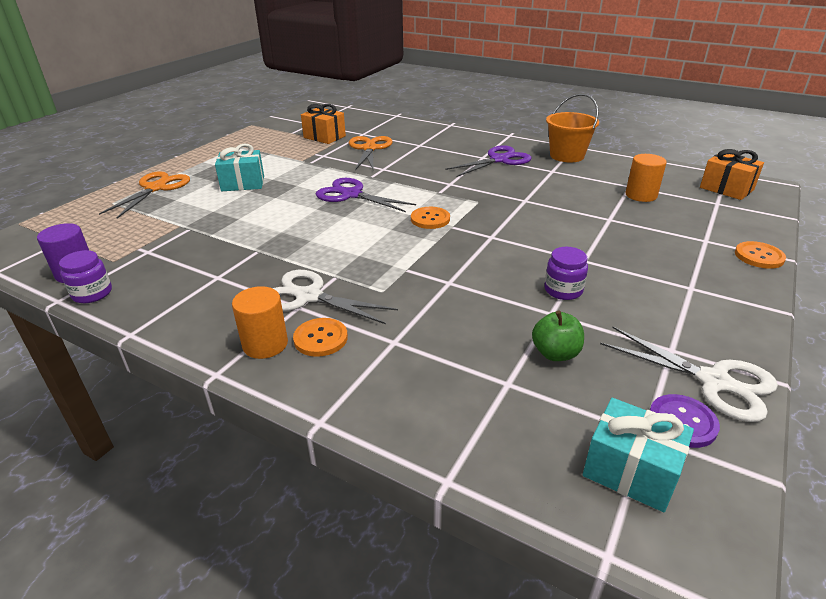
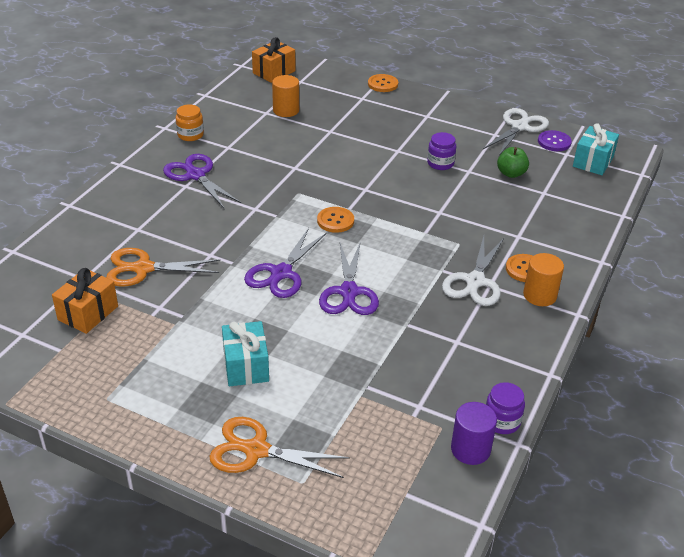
camera: 95 degrees left, 5 degrees up
(315, 223) = (349, 292): none -> purple scissors
(567, 156) = (190, 135): orange bucket -> orange jar

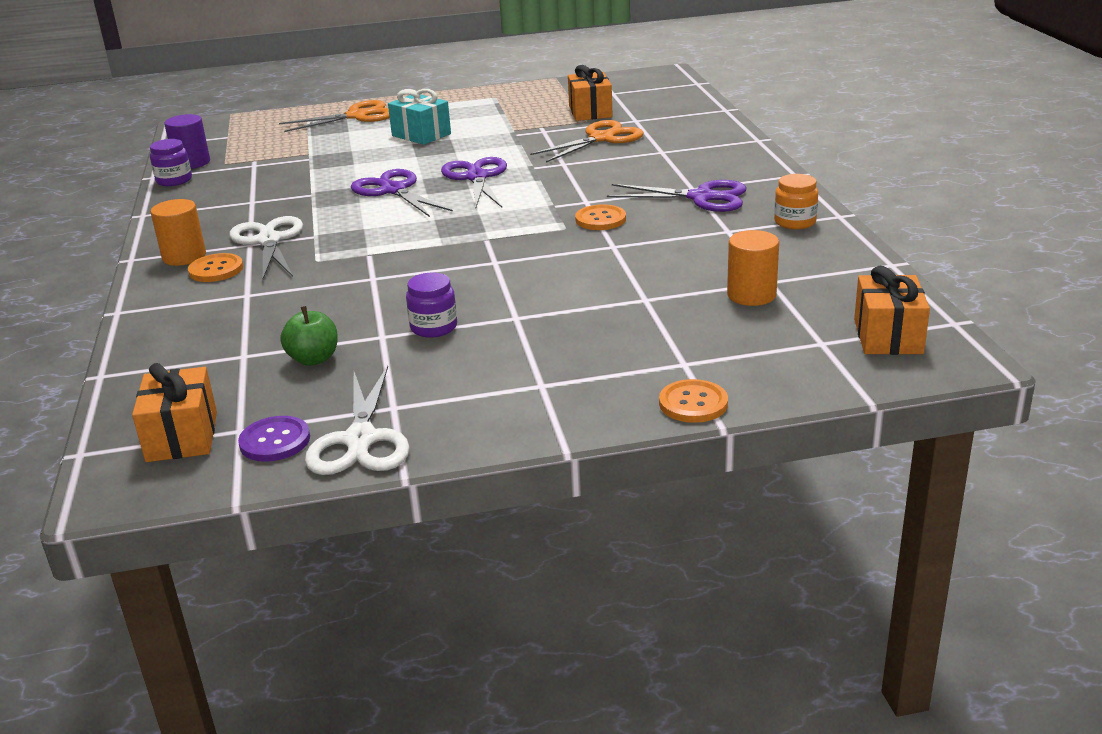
camera: 145 degrees right, 10 degrees down
(335, 221) = (484, 225): orange button -> orange button (600, 219)
(593, 162) = (182, 437): turquoise gift -> orange gift

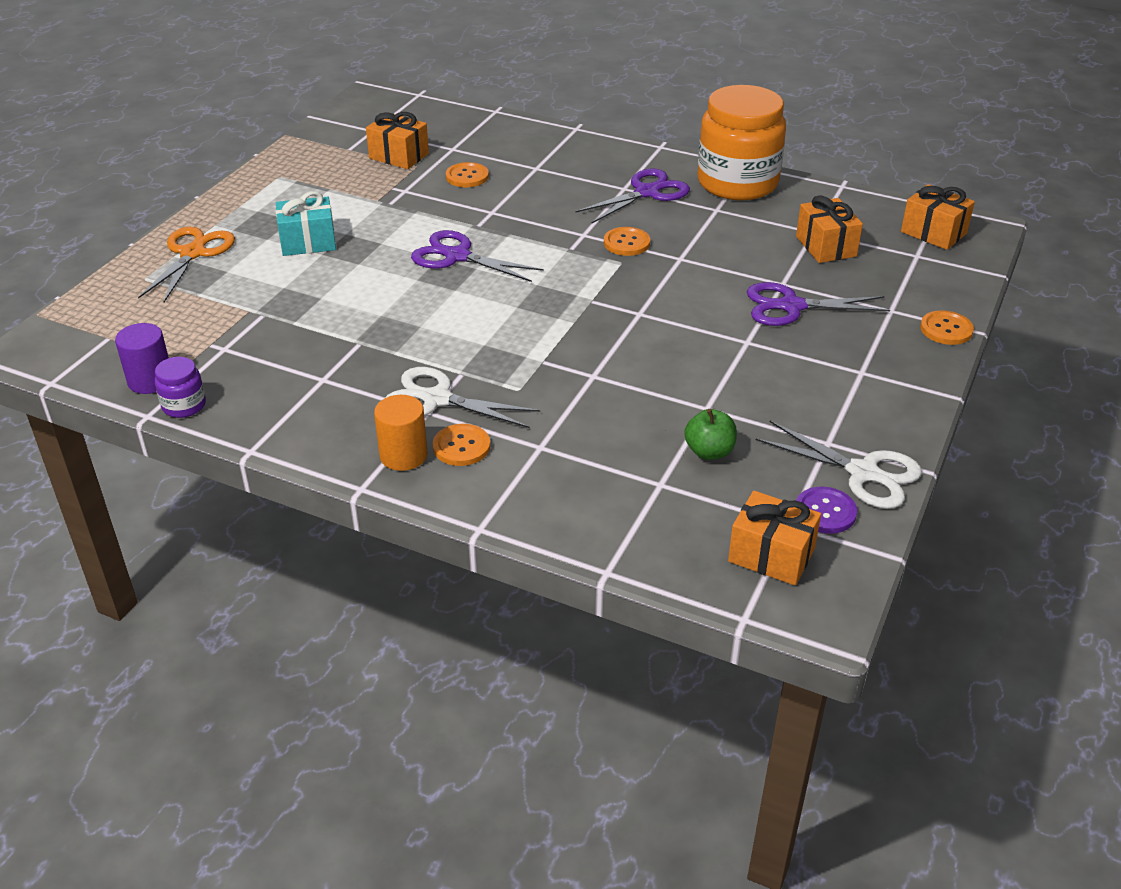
camera: 55 degrees left, 10 degrees up
(393, 190) = (420, 302): purple scissors -> purple scissors (791, 306)
(434, 327) = (721, 380): purple jar -> none
(601, 138) = (467, 176): orange scissors -> orange button
(751, 295) = (825, 246): orange cylinder -> orange gift
(795, 222) = (737, 183): orange jar -> orange jar, size x2.38

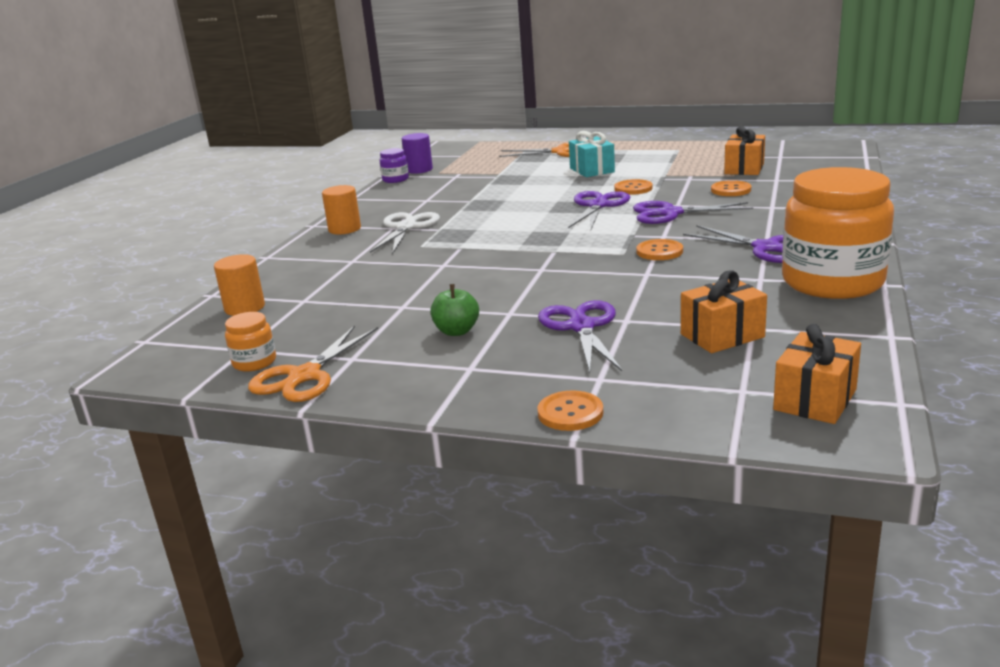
camera: 85 degrees right, 15 degrees down
(461, 446) = (353, 241): orange button -> orange button (633, 188)
(517, 220) = (670, 213): none -> purple scissors
(666, 534) = (245, 308): none -> orange cylinder
(709, 452) = (341, 312): green apple -> green apple (456, 331)
(771, 555) = (208, 345): orange gift -> none
(825, 512) = (254, 362): purple button -> orange jar
(863, 473) = (304, 376): white scissors -> orange scissors

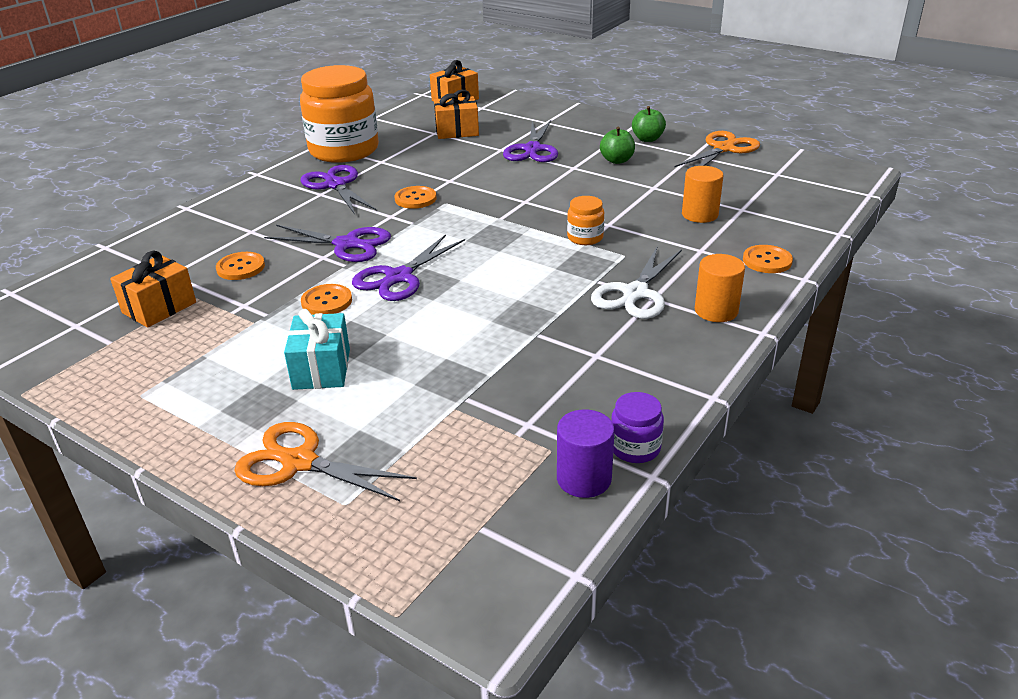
camera: 165 degrees left, 10 degrees up
(245, 308) = (795, 211): orange cylinder -> orange cylinder (699, 215)
(254, 362) = (763, 163): orange jar -> orange jar (585, 238)
(421, 373) = (647, 139): none -> green apple
(570, 413) = (573, 110): orange button -> orange button (767, 261)

